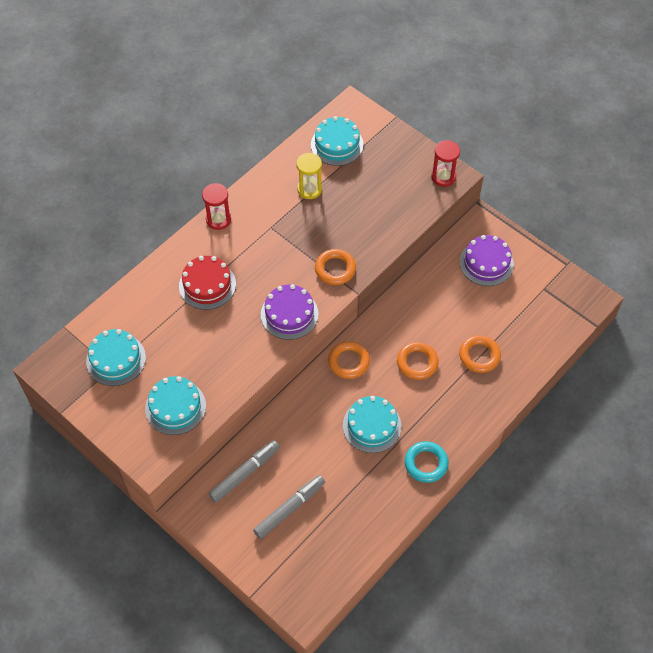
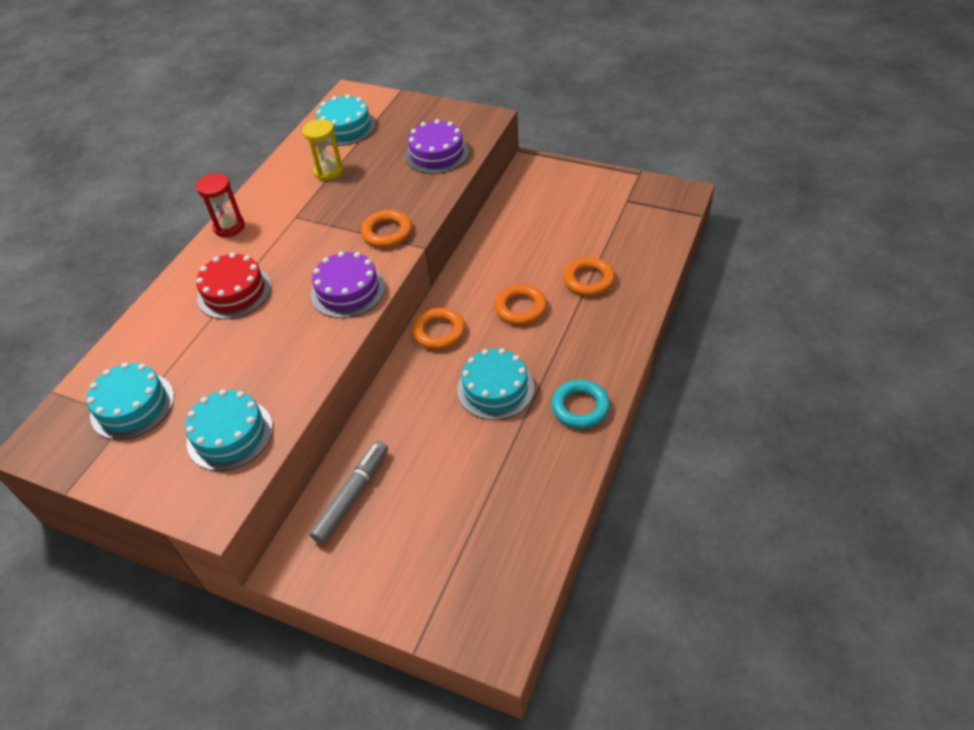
camera: 15 degrees left, 10 degrees down
(289, 509) = (428, 518): grey marker -> none
(443, 177) = (474, 122): red hourglass -> none
(486, 263) = (554, 196): purple cake -> purple cake (437, 154)

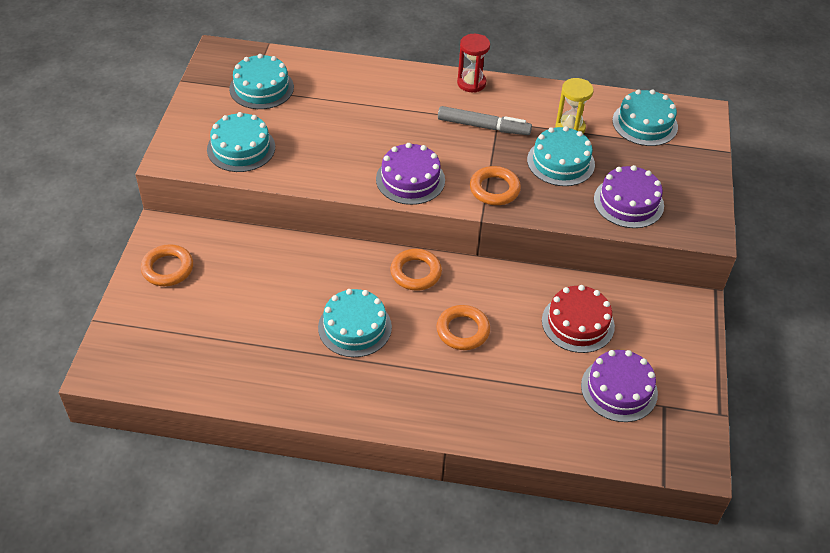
camera: 70 degrees right, 0 degrees up
(234, 292) = (392, 109): red cake -> red cake (578, 323)
(352, 495) = (226, 252): grey marker -> grey marker (483, 127)
(370, 185) = (560, 162): none -> turquoise cake
(580, 407) = (344, 396): turquoise ring -> none
(589, 280) = (519, 383): orange ring -> orange ring (167, 268)
(606, 221) = (619, 389): none -> purple cake

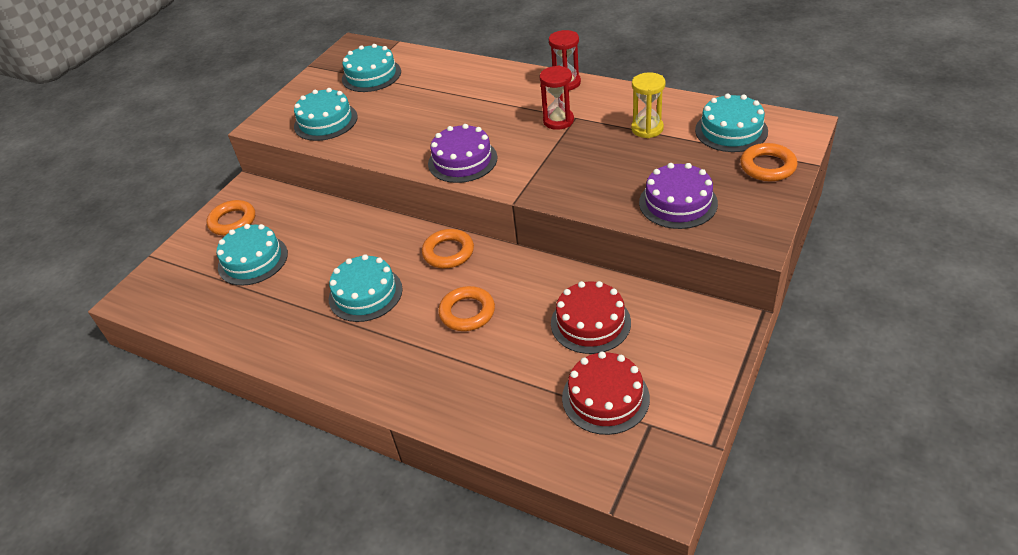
camera: 25 degrees right, 5 degrees down
(483, 127) = (558, 121): grey marker -> red hourglass
(494, 189) = (540, 177): orange ring -> orange ring (767, 166)
(560, 162) = (622, 158): turquoise cake -> turquoise cake (253, 260)
(619, 389) = (605, 397): purple cake -> red cake

